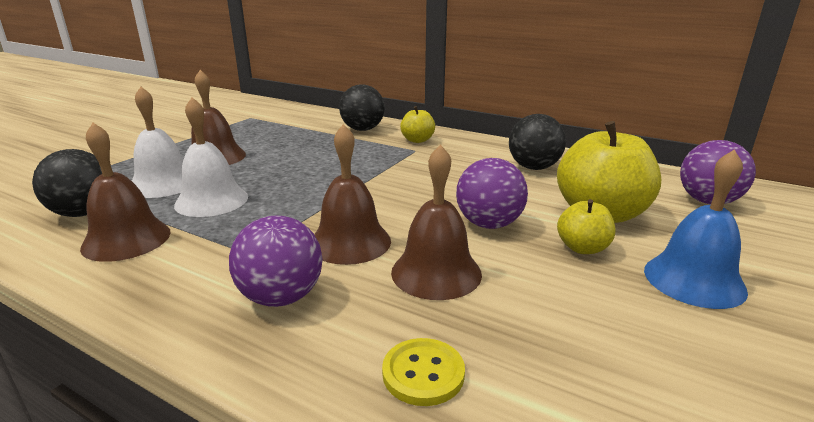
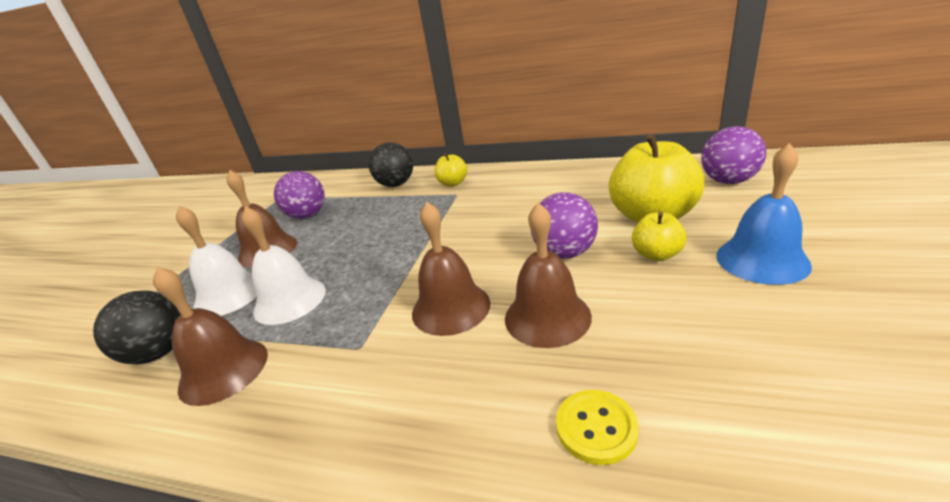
camera: 10 degrees left, 5 degrees up
(281, 297) = (418, 388): purple ball -> purple ball (307, 215)
(533, 167) = (570, 185): black ball -> none

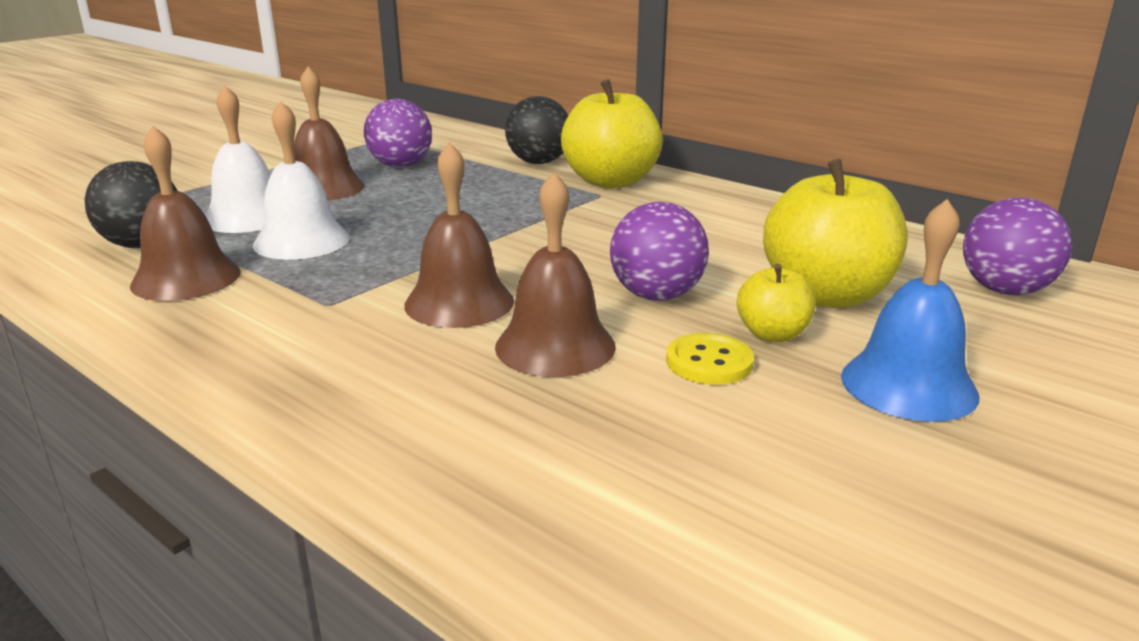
camera: 20 degrees right, 5 degrees down
(453, 183) = (611, 181): yellow apple -> yellow apple, size x1.95
(596, 428) = (486, 449): yellow button -> yellow button (709, 362)

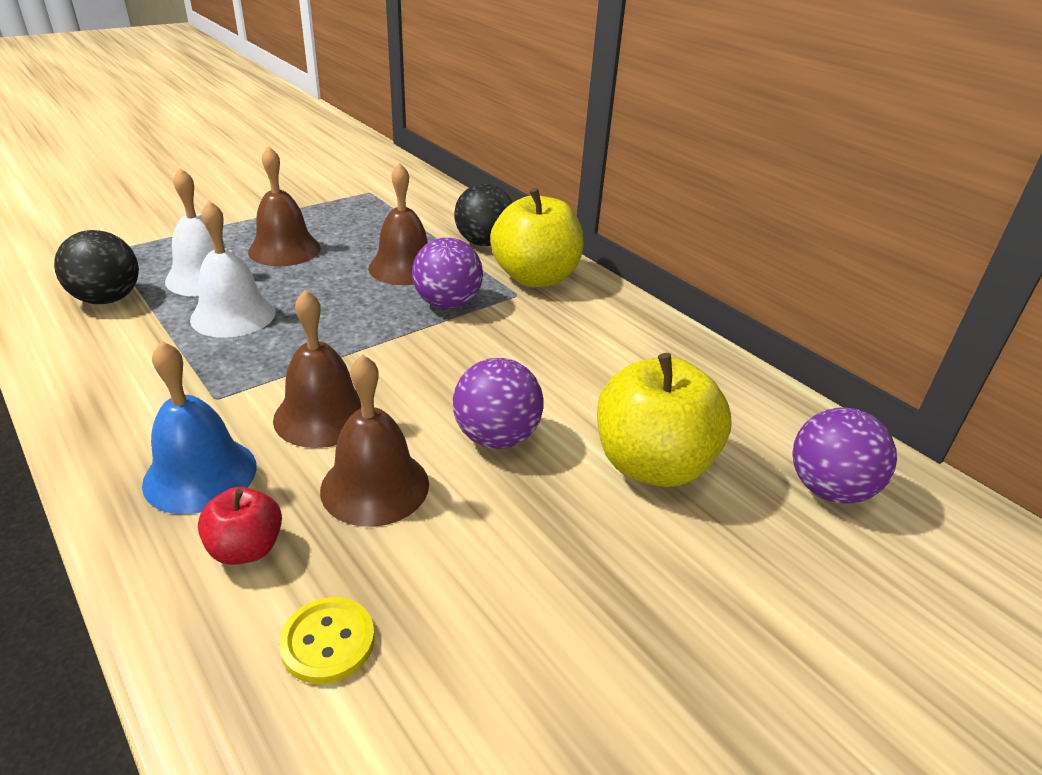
camera: 10 degrees right, 10 degrees up
(186, 278) = (121, 346): brown bell -> brown bell (404, 267)
(401, 165) = (363, 230): purple ball -> purple ball (447, 304)
(448, 410) = (246, 548): none -> red apple
(709, 362) = (497, 533): yellow button -> yellow button (328, 642)
(772, 334) = (573, 508): yellow apple -> none
(908, 385) = (662, 600): blue bell -> blue bell (200, 474)

